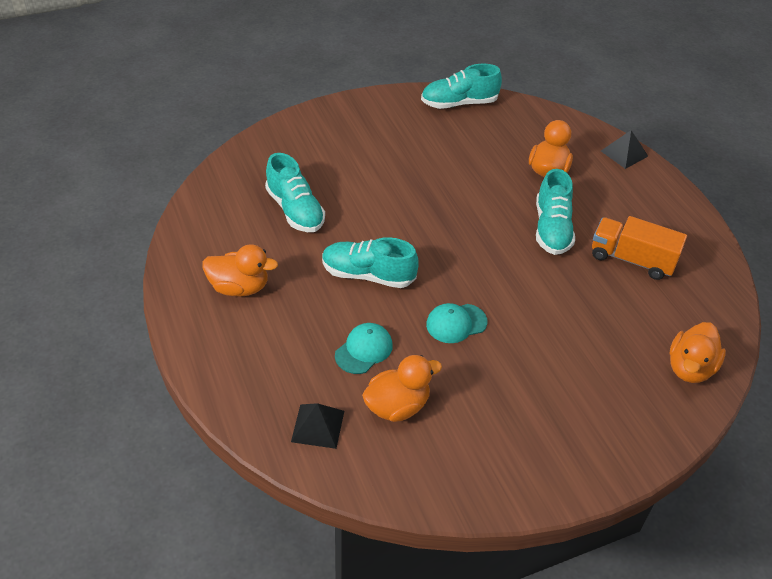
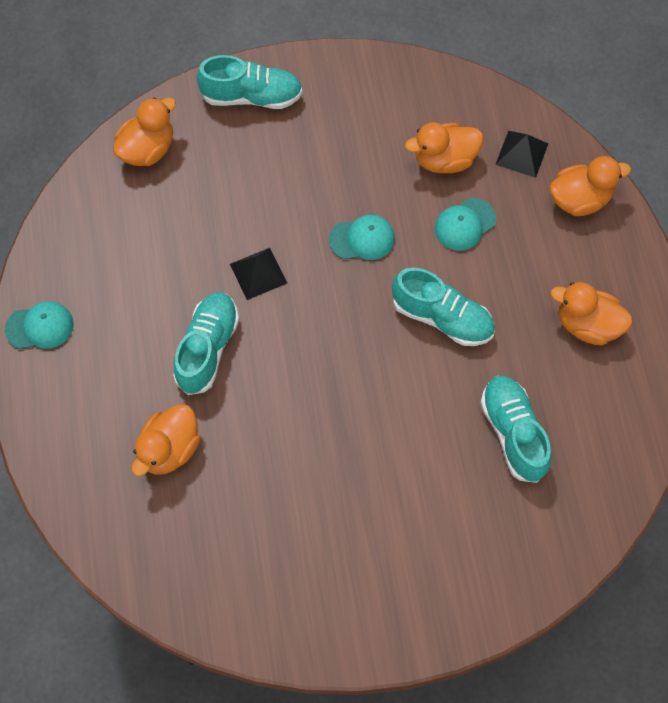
camera: 165 degrees left, 20 degrees up
(252, 390) = (580, 200): none -> orange duck
(459, 103) = (243, 615): turquoise shoe -> turquoise shoe (252, 96)
(624, 153) = (52, 464): black pyramid -> black pyramid (258, 273)
(632, 259) = (135, 288): orange truck -> none
(688, 225) = (40, 327): none -> turquoise cap

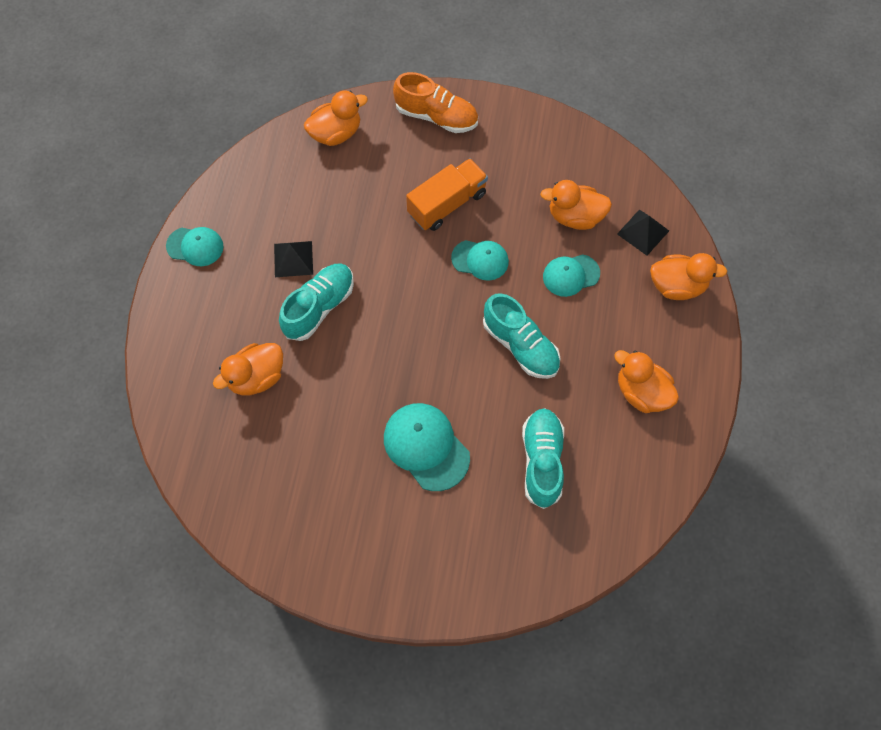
camera: 20 degrees right, 0 degrees up
(252, 96) = (436, 116): turquoise shoe -> orange shoe
(258, 273) = (384, 260): black pyramid -> black pyramid (293, 259)
(302, 189) = (447, 204): none -> orange truck
(385, 460) = (426, 447): none -> turquoise cap

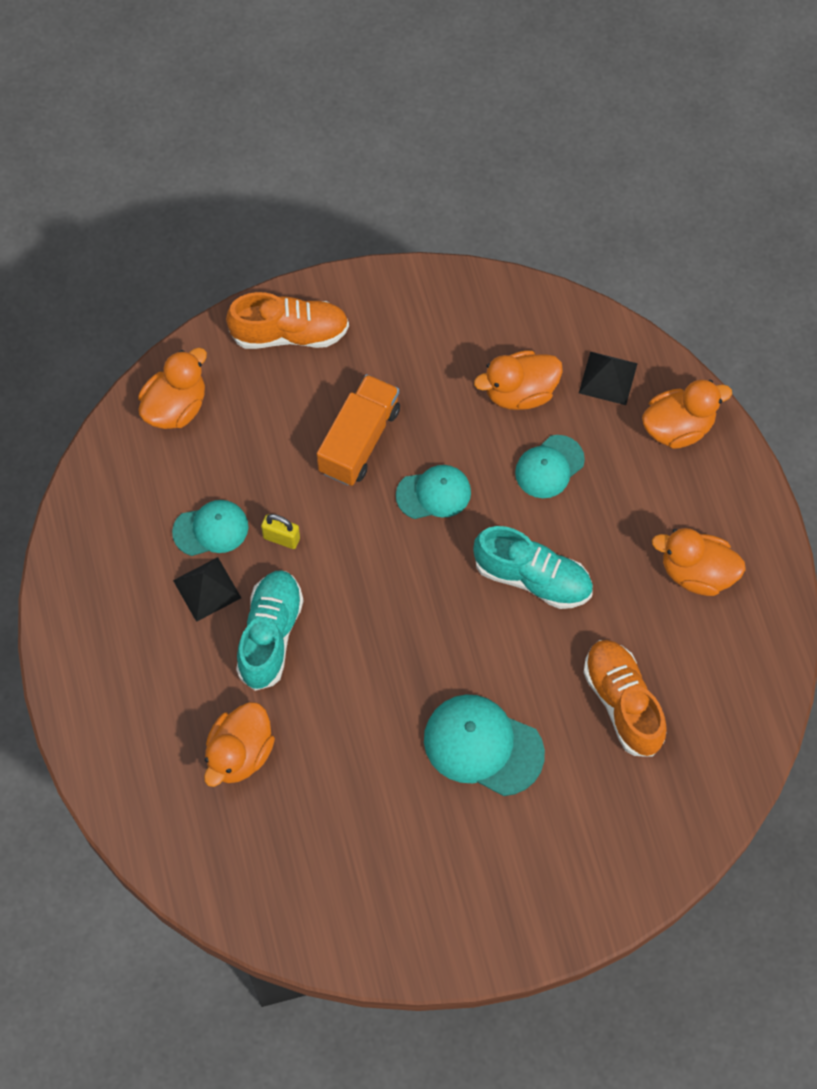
camera: 25 degrees left, 0 degrees up
(195, 246) = (76, 626): turquoise cap -> turquoise cap (211, 529)
(360, 246) = (281, 538): none -> yellow padlock
(542, 461) = (623, 703): turquoise shoe -> orange shoe

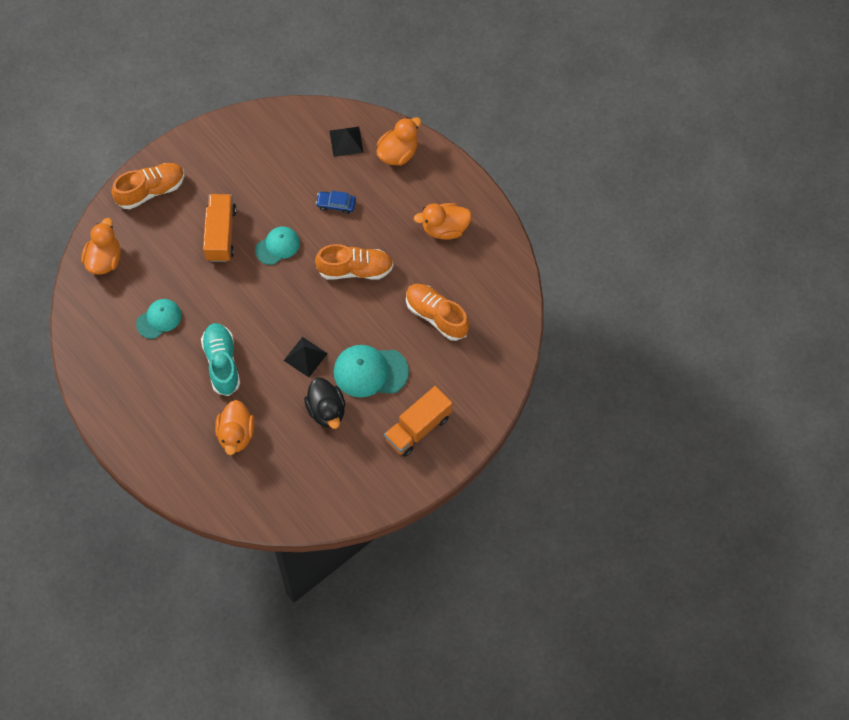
camera: 25 degrees left, 0 degrees up
(207, 589) = (173, 353): black pyramid -> black pyramid (305, 357)
(281, 538) = (202, 307): yellow padlock -> none
(390, 777) = (326, 410): none -> black duck
(515, 867) = (418, 428): none -> orange truck
(520, 392) = (300, 169): orange duck -> none
(533, 578) = (355, 269): turquoise shoe -> orange shoe
(549, 467) = (336, 204): turquoise cap -> blue car

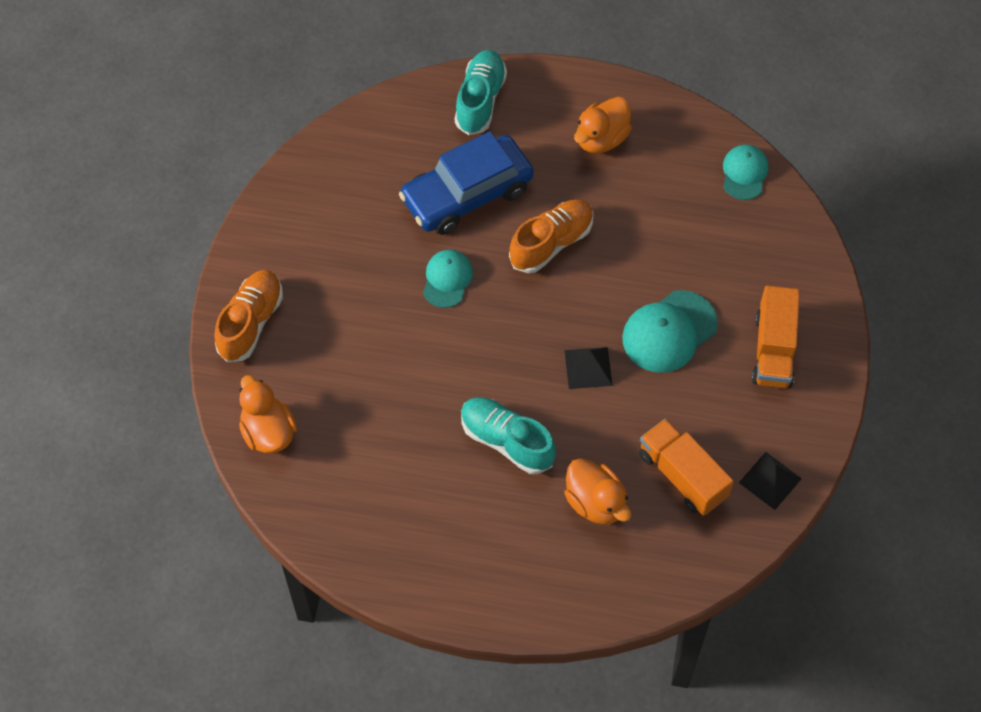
camera: 40 degrees left, 5 degrees down
(159, 319) = (392, 448): turquoise cap -> turquoise cap (744, 173)
(220, 234) = (373, 312): orange truck -> orange truck (682, 475)
(326, 410) = (664, 404): black duck -> none
(336, 204) = (467, 194): blue car -> blue car, size x2.49
(346, 141) = (415, 126): black pyramid -> black pyramid (770, 480)
(398, 153) = (480, 100): orange duck -> turquoise shoe
(436, 315) = (679, 228): orange shoe -> none

